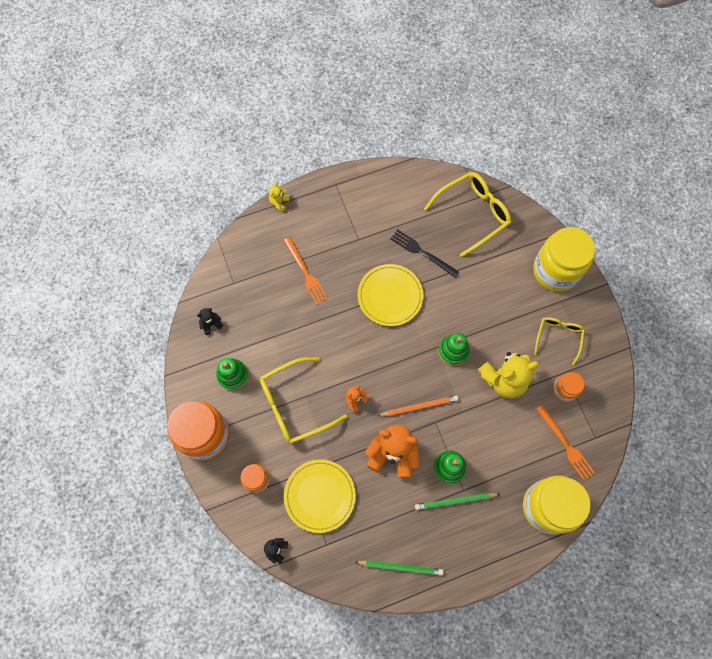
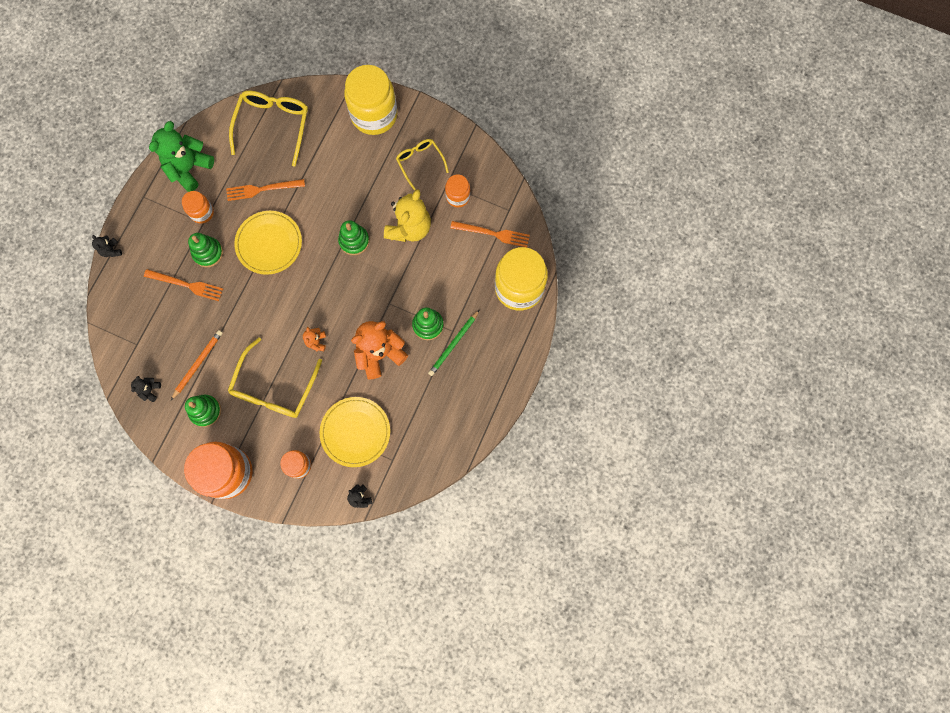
camera: 45 degrees left, 5 degrees up
(279, 202) = (111, 250): yellow teddy bear -> black teddy bear
(341, 263) = (208, 253): none -> green stacking toy
(364, 231) = (202, 212): none -> orange jar
(385, 192) = (189, 168): none -> green teddy bear
(400, 567) = (458, 424): green pencil -> none
(419, 406) = (367, 303): orange pencil -> orange pencil (198, 364)
(422, 252) = (262, 189): black fork -> orange fork

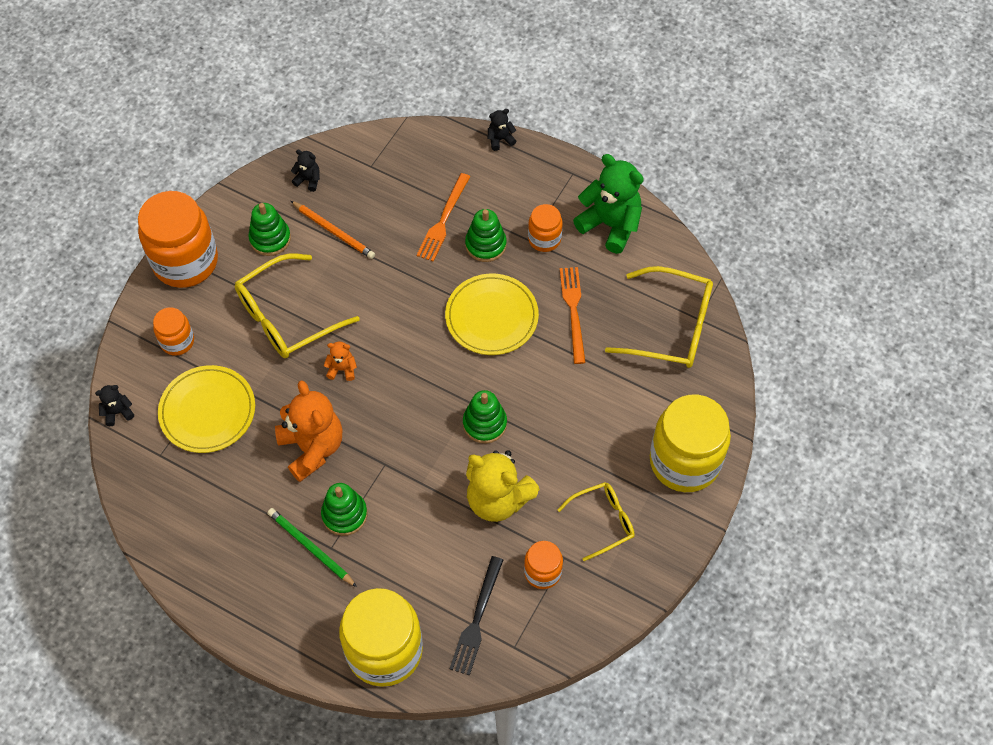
camera: 95 degrees right, 15 degrees down
(274, 388) = (286, 316): yellow glasses -> yellow glasses turned 60 degrees counterclockwise
(493, 234) = (477, 619): orange fork -> black fork

